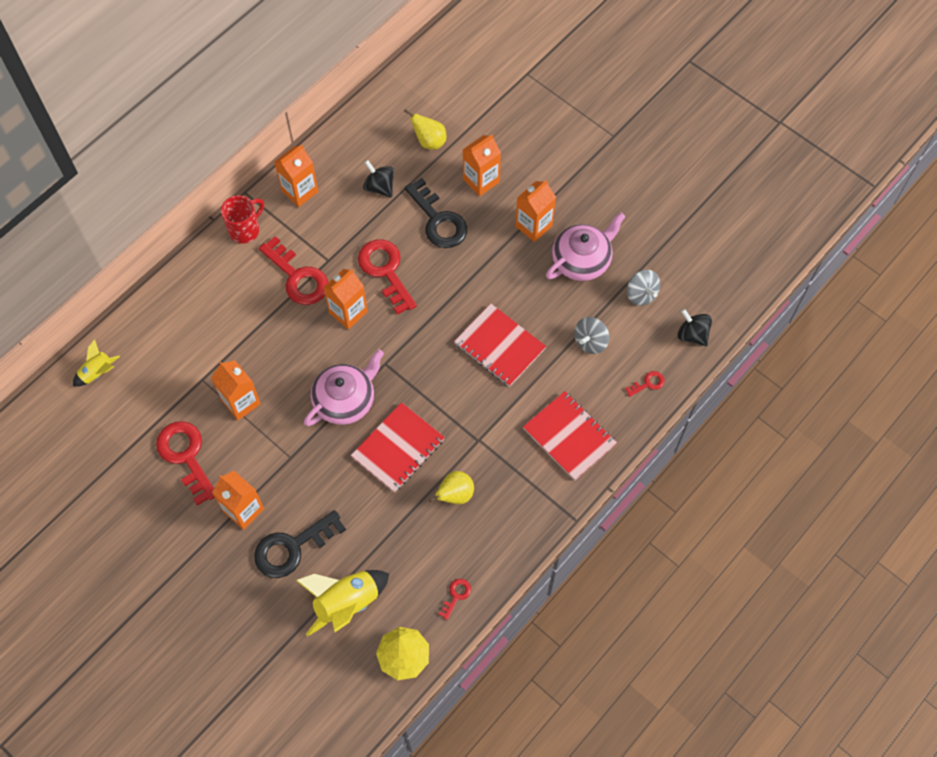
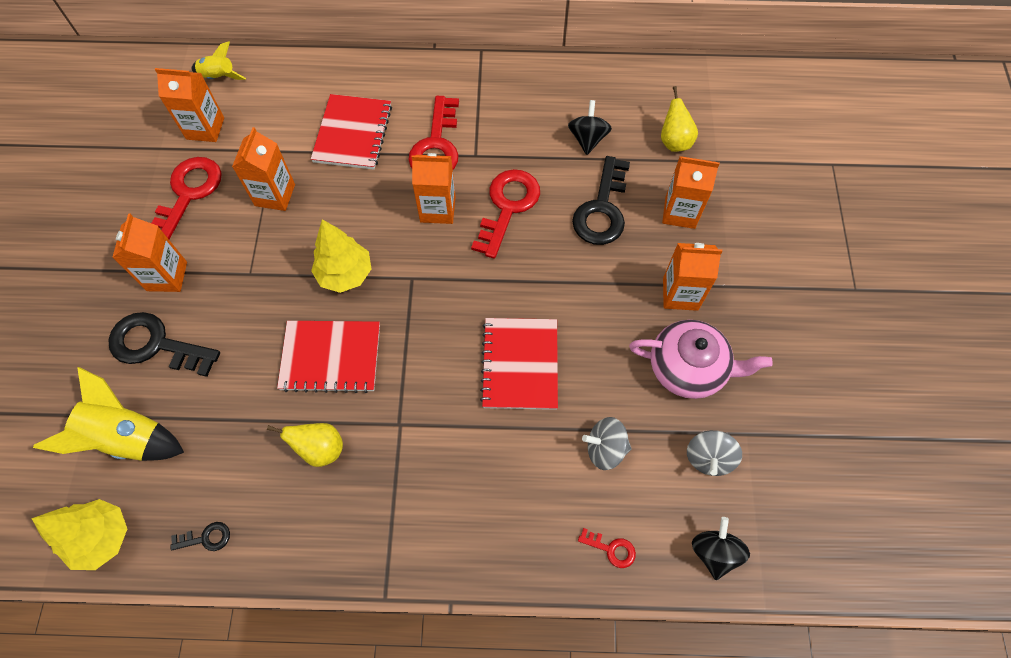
camera: 50 degrees right, 0 degrees up
(245, 230) = (446, 76): red mug -> none
(300, 191) = (522, 85): orange carton -> orange carton (205, 128)
(345, 400) = (345, 274): pink teapot -> yellow tree
(456, 596) = (206, 538): red key -> black key
(569, 436) = (477, 513): red notebook -> red notebook (353, 133)

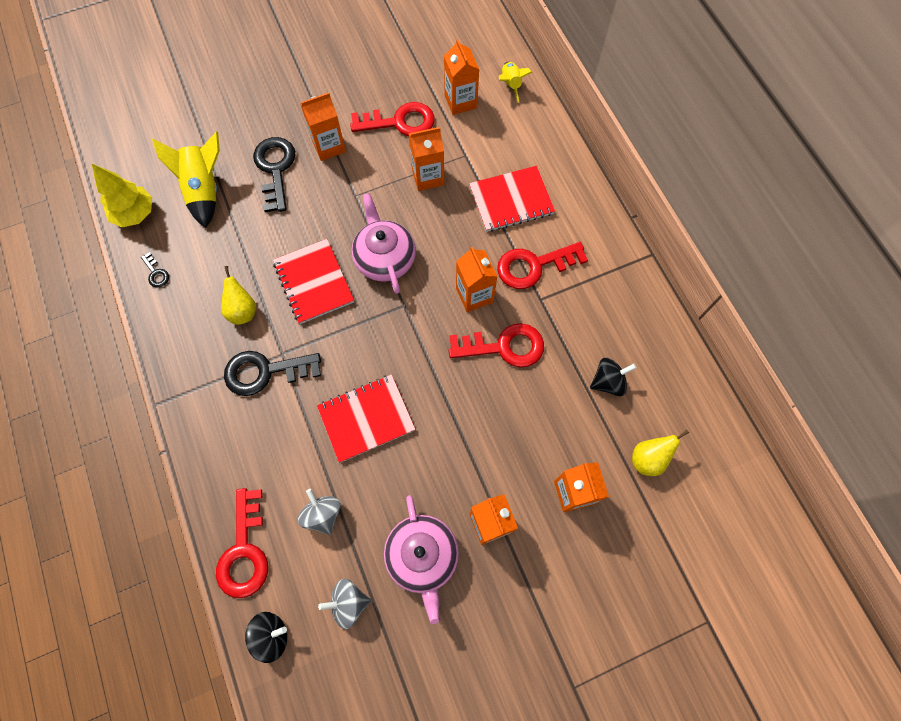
camera: 65 degrees right, 5 degrees up
(345, 274) = (384, 258): yellow tree -> pink teapot
(602, 209) = (541, 424): black key -> black key (265, 372)
(611, 549) = (244, 551): red key -> red key, size x2.19

